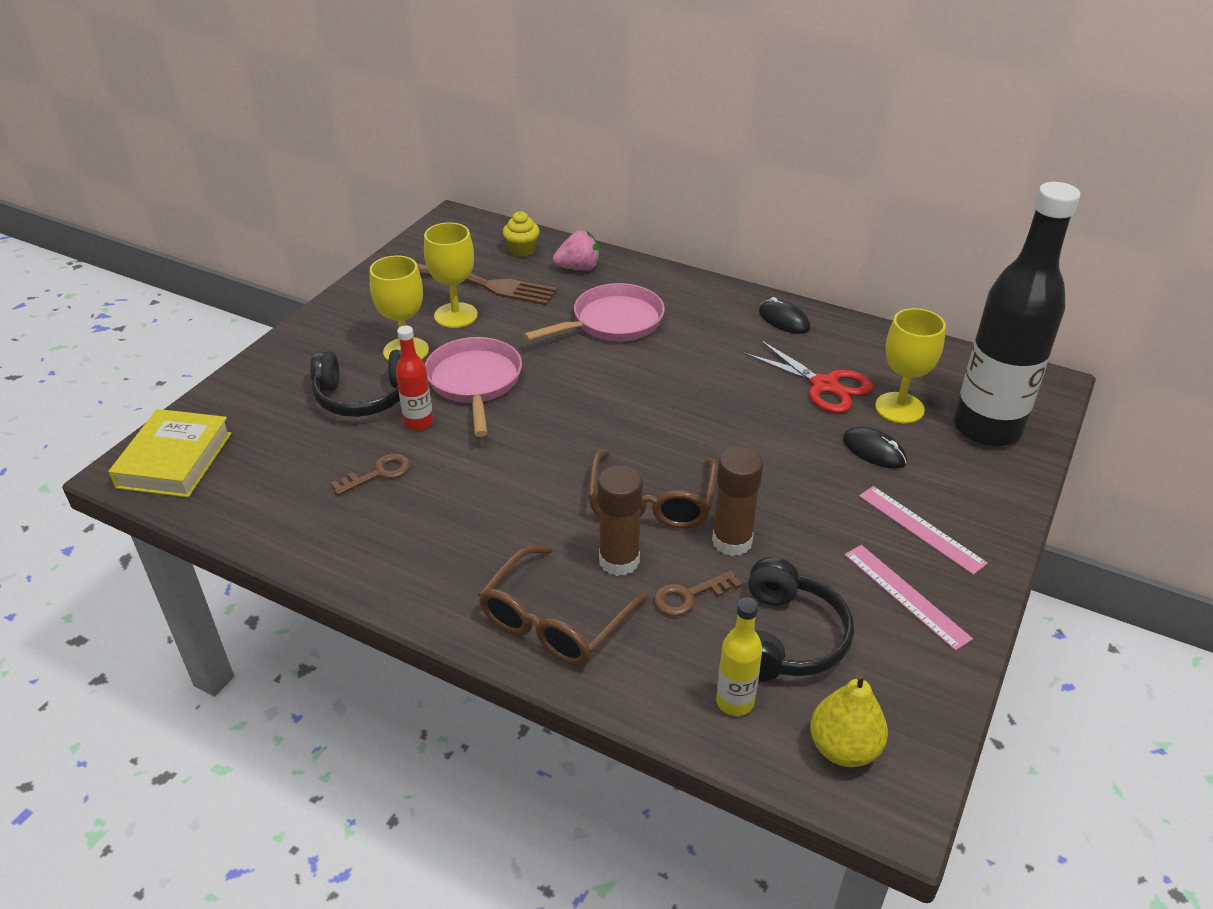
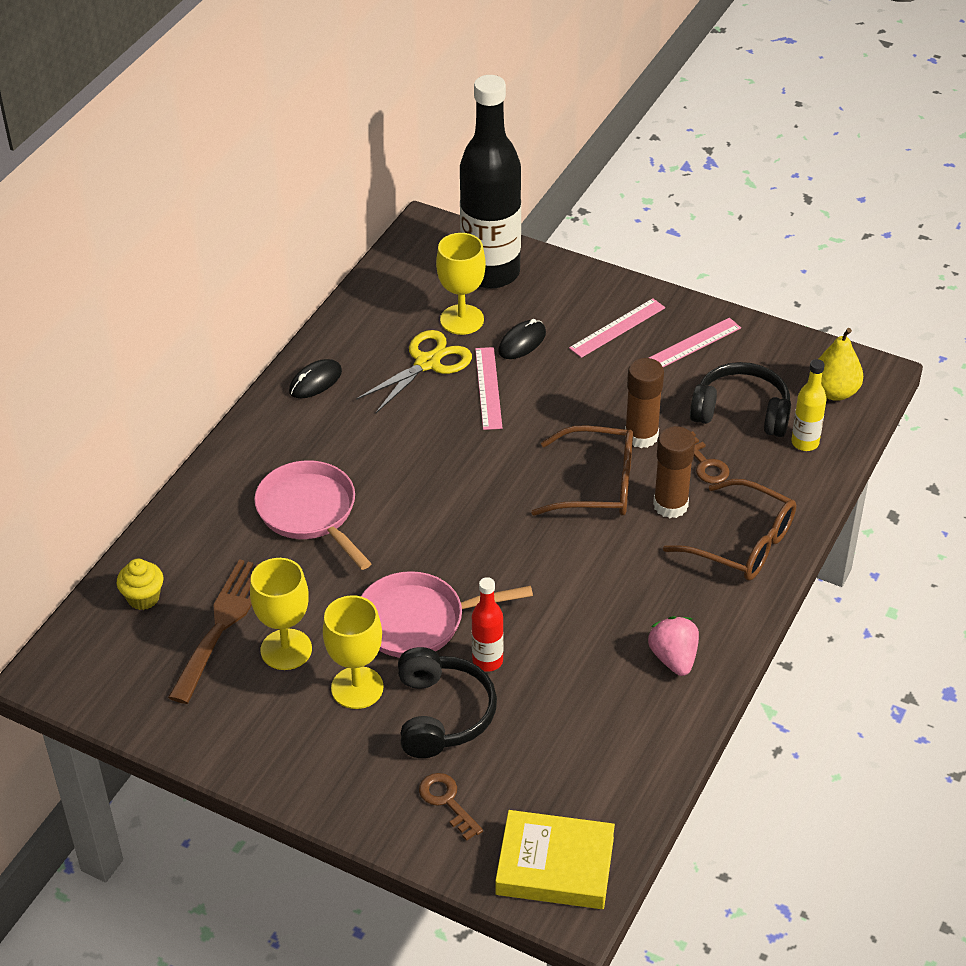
camera: 90 degrees left, 5 degrees up
(378, 473) = (568, 684): brown key -> brown key (447, 802)
(579, 268) = (192, 543): pink strawberry -> pink strawberry (673, 658)
(794, 426) = (488, 388): none -> pink ruler
(824, 385) = (427, 363): red scissors -> yellow scissors

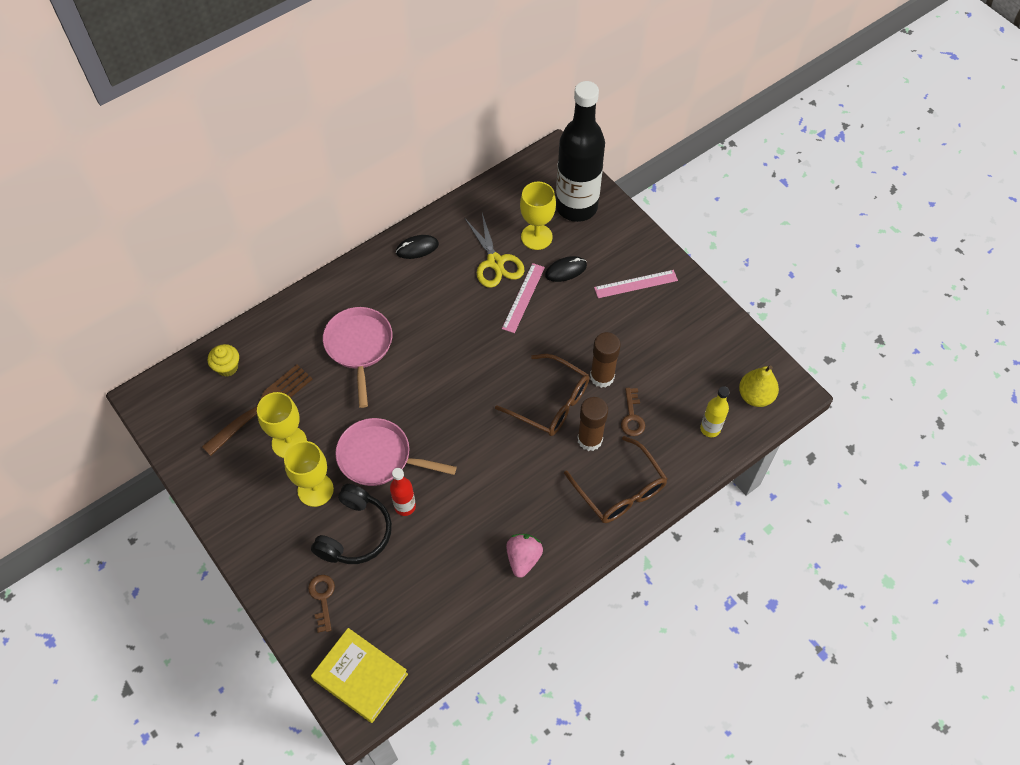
camera: 25 degrees right, 15 degrees up
(427, 363) = (495, 262): yellow scissors -> yellow scissors turned 90 degrees clockwise
(690, 345) = (677, 317): pink ruler -> none
(741, 412) = (680, 386): black headphones -> none

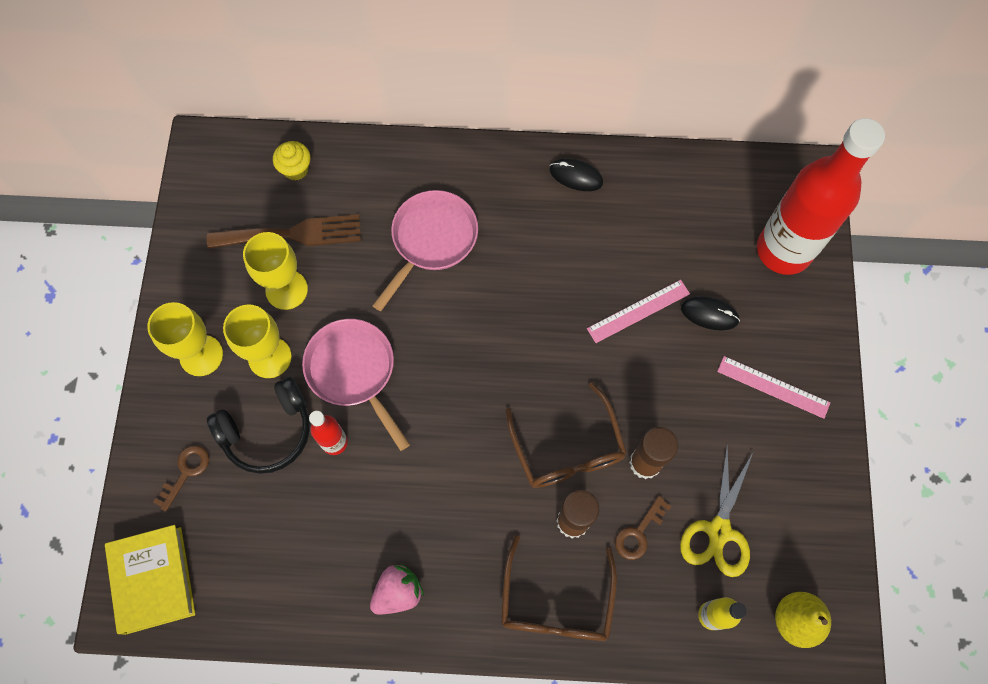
camera: 40 degrees right, 10 degrees up
(495, 262) = (642, 250): yellow scissors -> yellow scissors (719, 531)
(536, 237) = (710, 253): yellow goblet -> yellow goblet (201, 355)
(576, 207) = (783, 250): black bottle -> red bottle

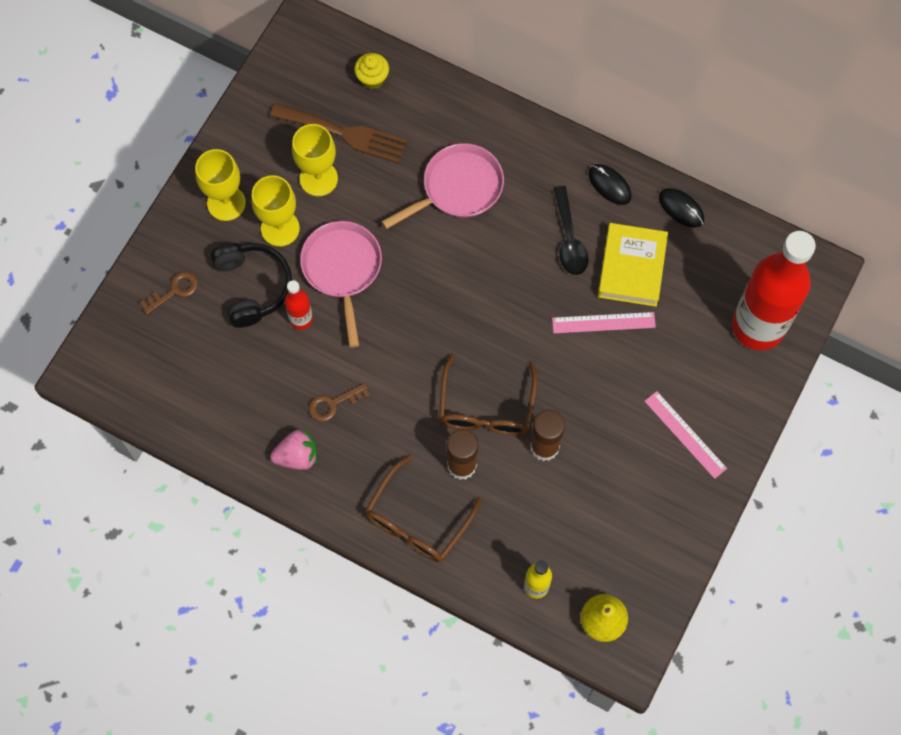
camera: 25 degrees right, 0 degrees up
(153, 580) = (115, 362): yellow book -> yellow book (631, 267)
(268, 431) = (252, 287): black headphones -> black headphones turned 105 degrees counterclockwise
(564, 244) = (569, 239): none -> black spoon
(639, 533) = (511, 498): brown key -> brown key (333, 404)
(709, 314) = (663, 351): black mouse -> black mouse (681, 208)
(719, 531) = (577, 526): yellow scissors -> none

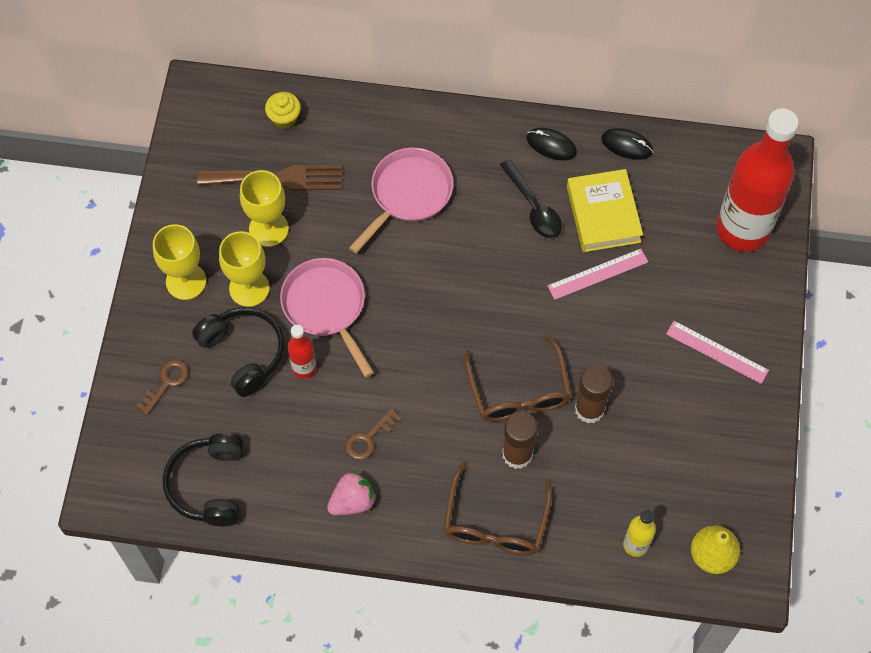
camera: 20 degrees left, 5 degrees down
(177, 396) = (209, 485): none -> black headphones

